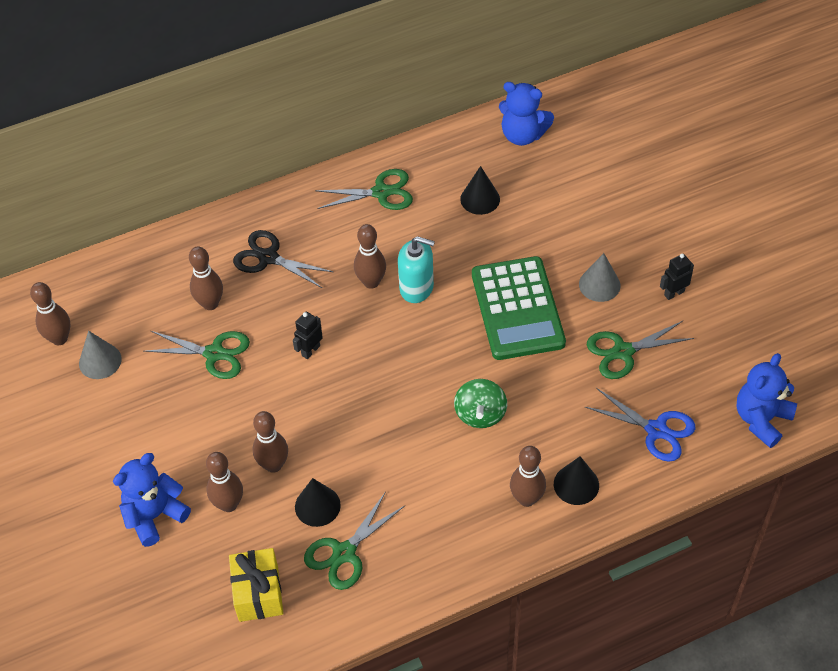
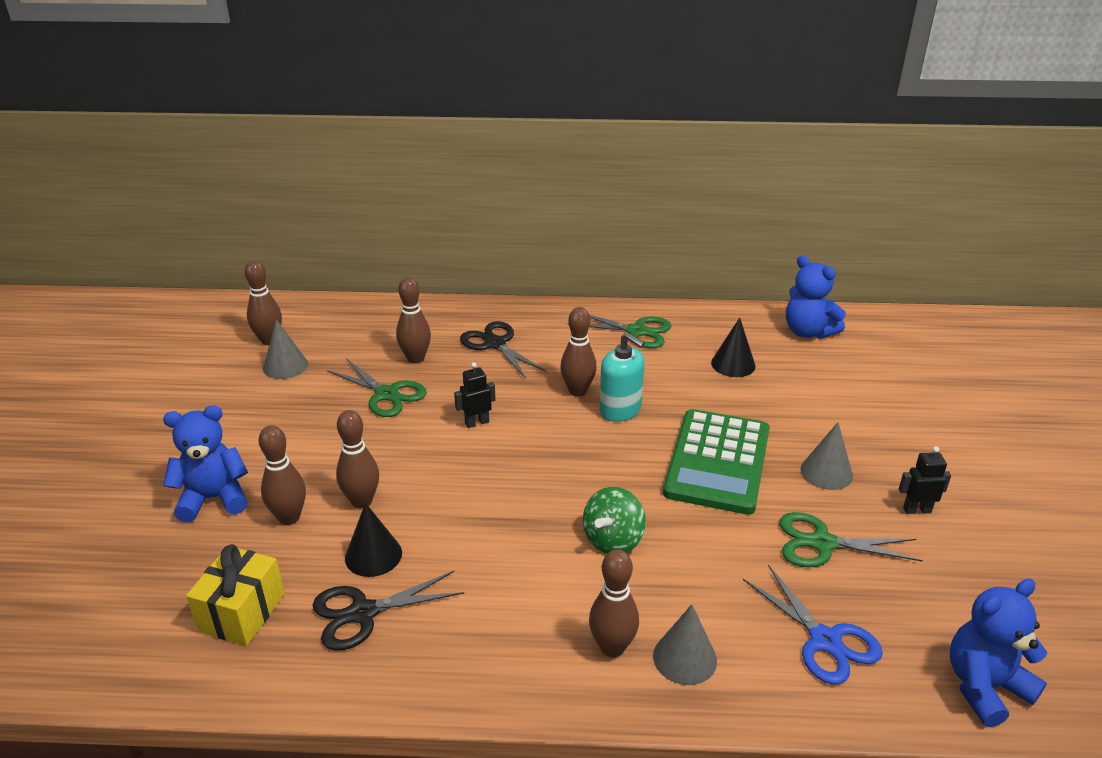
camera: 25 degrees right, 20 degrees down
(344, 553) = (363, 613): green scissors -> black scissors
(576, 484) = (685, 658): black cone -> grey cone

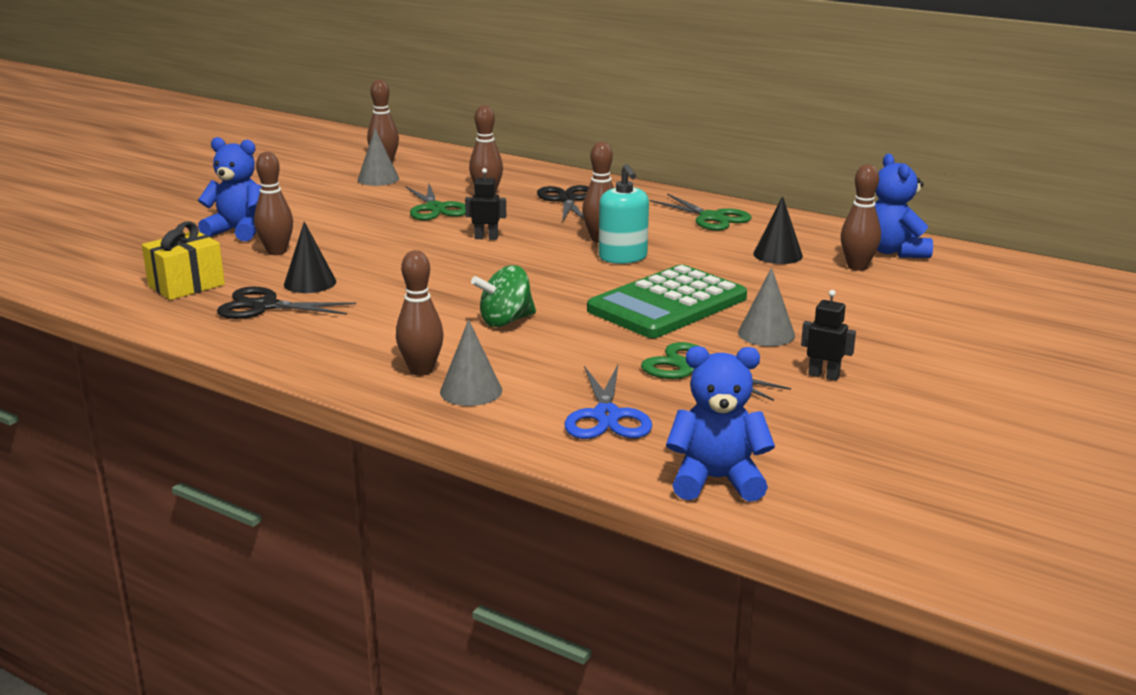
camera: 30 degrees right, 10 degrees down
(362, 501) = (338, 256): brown bowling pin -> brown bowling pin (857, 267)

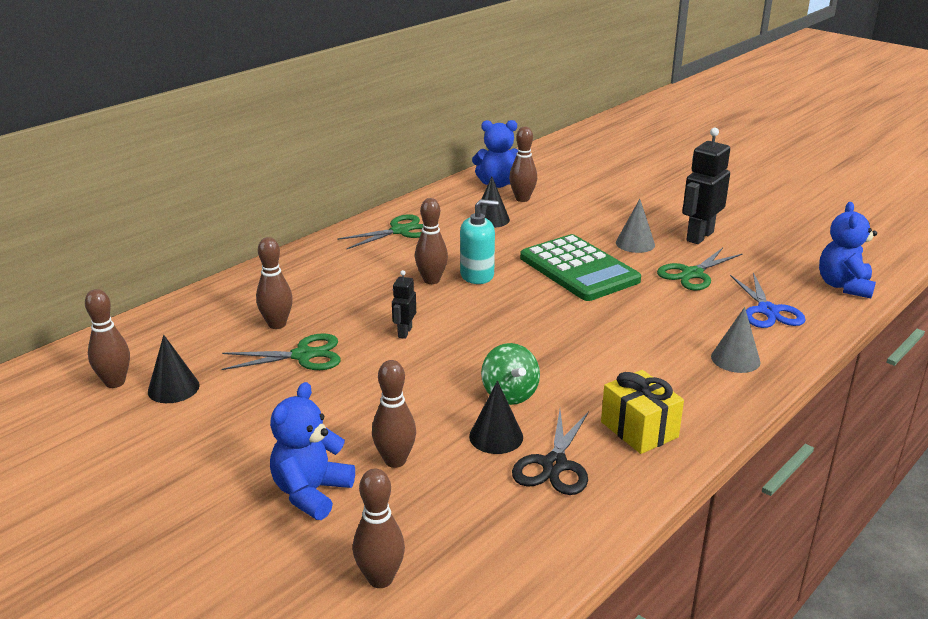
camera: 80 degrees left, 5 degrees up
(186, 285) = (483, 525): yellow gift -> yellow gift (639, 429)
(378, 179) = (173, 388): grey cone -> black cone
(421, 370) = (700, 379): brown bowling pin -> brown bowling pin (380, 579)
(505, 321) = (605, 336): green spinning top -> green spinning top (509, 394)
(567, 200) = (319, 285): black scissors -> none
(606, 416) = (767, 311): blue scissors -> blue scissors turned 75 degrees clockwise
(824, 375) = (699, 236): black robot -> black robot, size x1.93

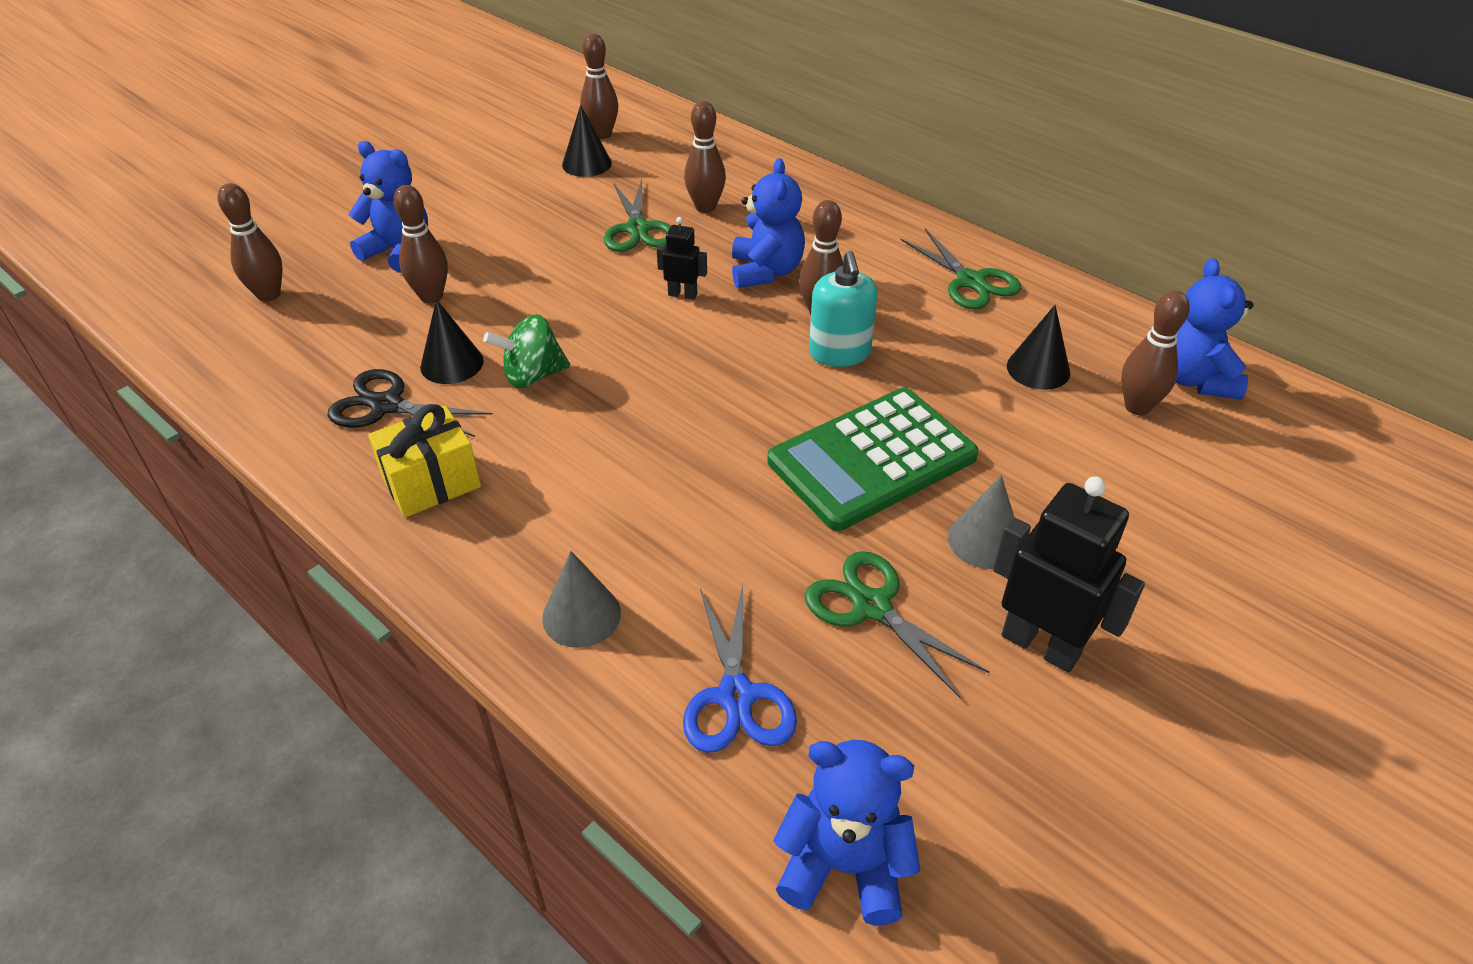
camera: 90 degrees right, 15 degrees up
(378, 299) = (766, 272): none -> blue teddy bear
(767, 311) = (736, 696): blue scissors -> blue scissors turned 90 degrees counterclockwise

